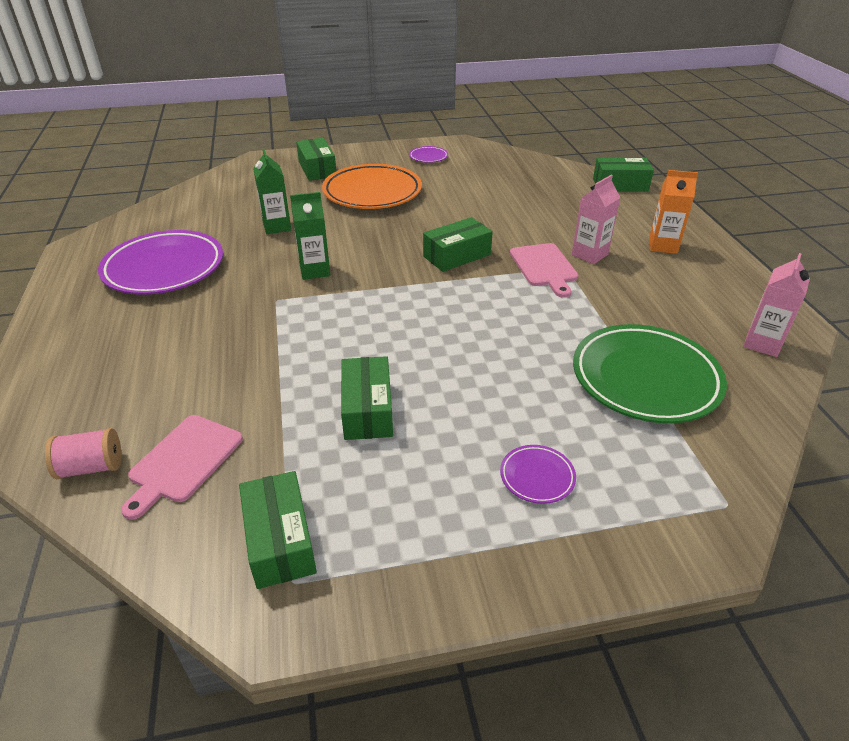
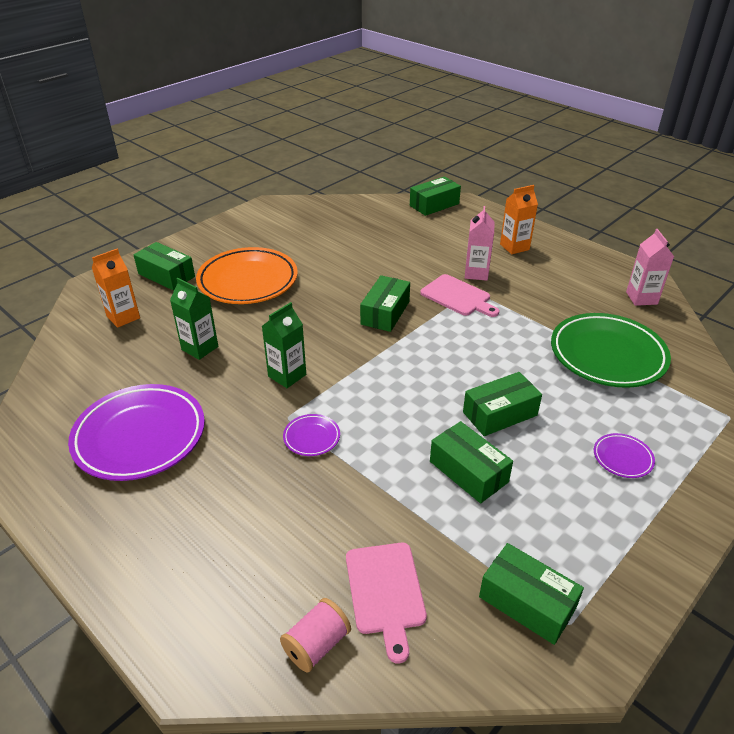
camera: 35 degrees left, 0 degrees up
(252, 187) = (123, 317): none -> orange carton
(428, 157) = (256, 228): purple plate -> purple plate (311, 437)
(458, 378) = (500, 414): none -> green box

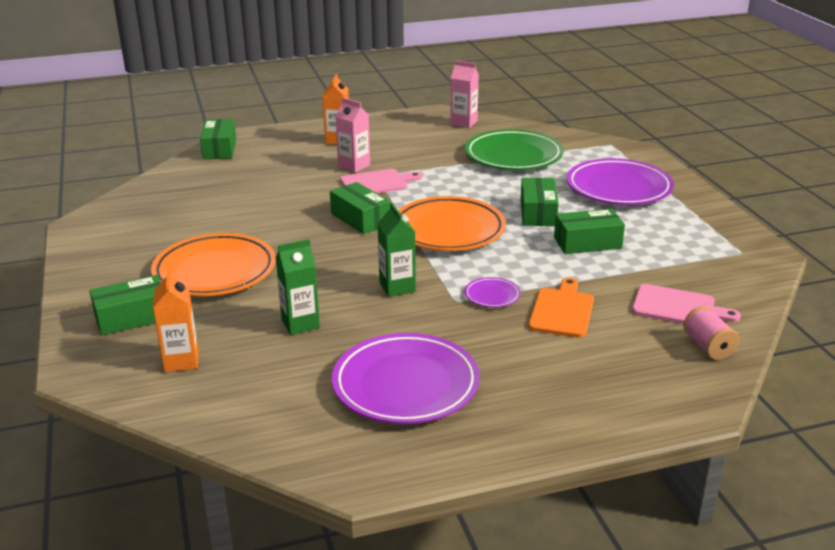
camera: 60 degrees left, 10 degrees down
(316, 495) = (562, 311): none -> orange cutting board
(409, 368) = (448, 230): none -> orange plate
(527, 602) = (717, 260): green box -> none
(622, 458) = (618, 188): purple plate -> purple plate, size x2.29

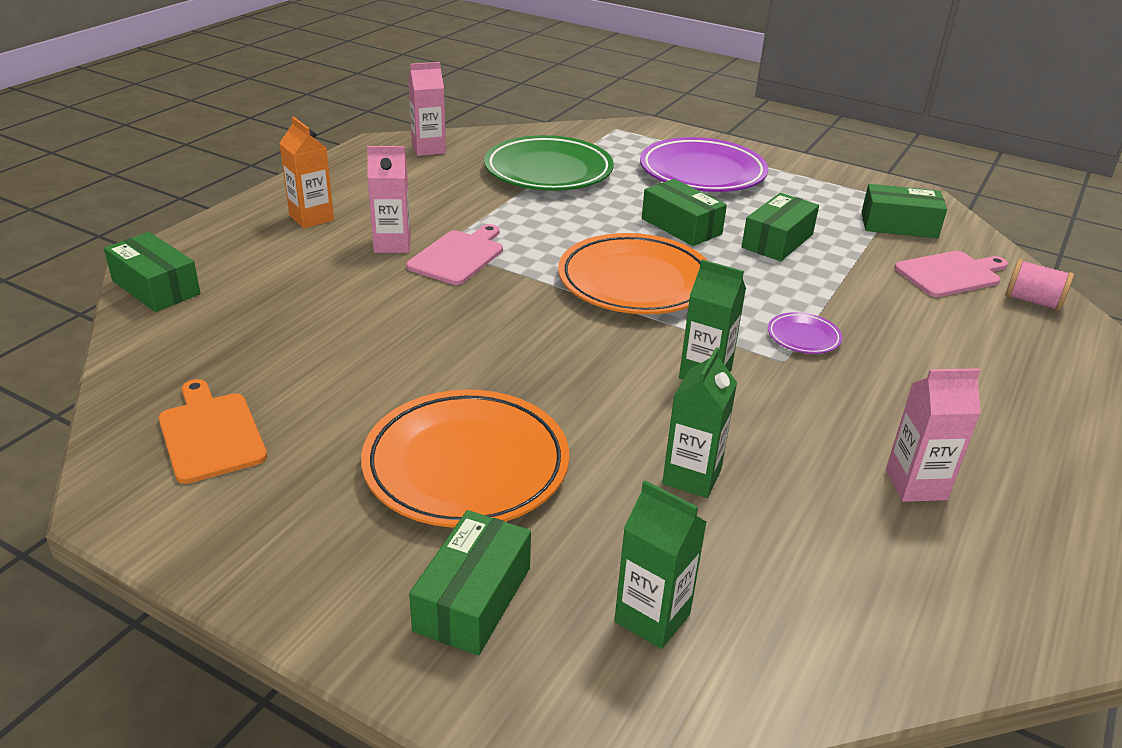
camera: 45 degrees left, 5 degrees up
(181, 361) = (652, 618): orange carton -> green carton
(360, 219) = (519, 309): green box -> green box (899, 225)
(405, 385) = (916, 485): purple plate -> pink carton
(562, 311) = (883, 323): orange cutting board -> orange cutting board (210, 434)

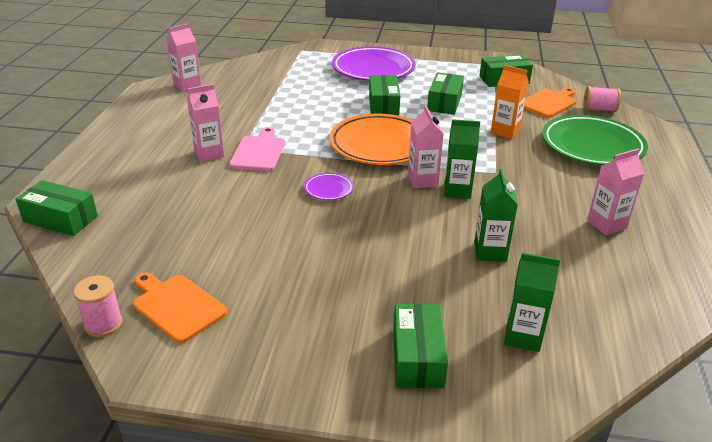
camera: 20 degrees left, 0 degrees up
(110, 432) = (103, 324): none -> pink spool
(311, 218) = (139, 147): orange carton -> orange carton (505, 131)
(466, 465) = (357, 281): orange plate -> none
(548, 171) = (277, 86): green plate -> green plate (592, 146)
(662, 347) = (422, 181): none -> pink carton
(681, 226) = (383, 105): green box -> green box turned 60 degrees clockwise
(803, 337) = (496, 156): purple plate -> purple plate (328, 189)
(950, 274) = (549, 102): pink cutting board -> orange cutting board

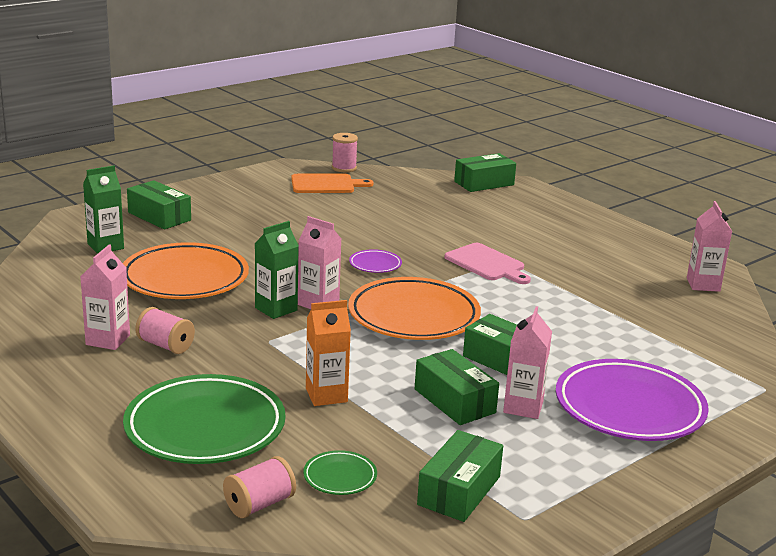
camera: 130 degrees right, 10 degrees down
(209, 154) = (515, 246): pink carton -> pink carton (523, 407)
(490, 252) = (185, 279): green carton -> orange plate
(549, 102) = (340, 477): orange cutting board -> green plate
(567, 201) = (165, 345): none -> pink spool

